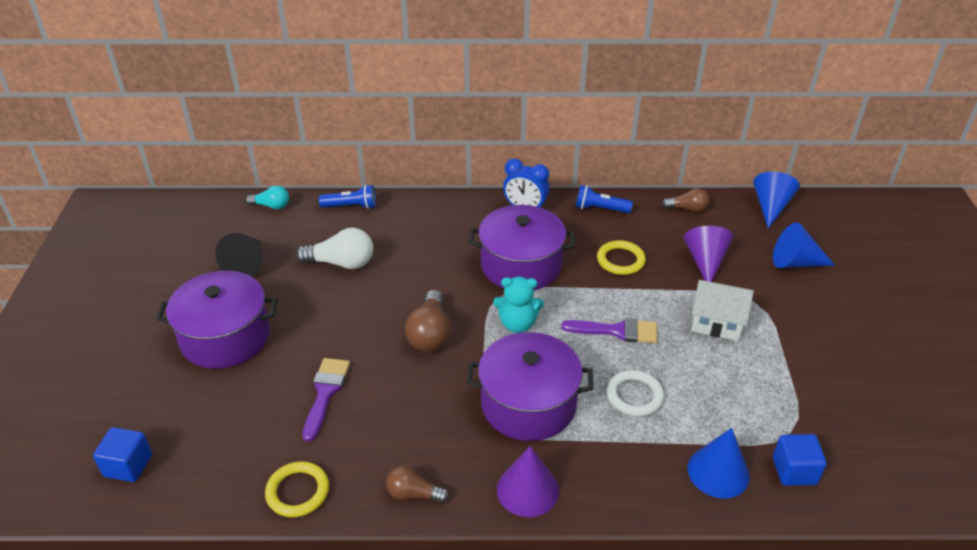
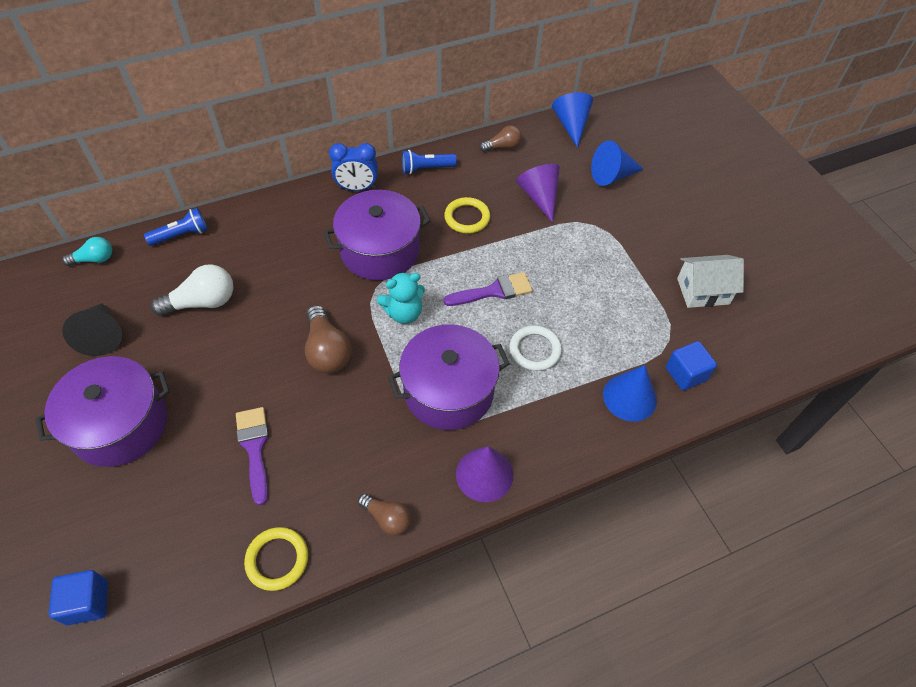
camera: 25 degrees left, 15 degrees up
(414, 494) = (387, 518): brown light bulb -> brown light bulb turned 135 degrees counterclockwise
(716, 322) = (572, 255): white house -> white house (703, 291)

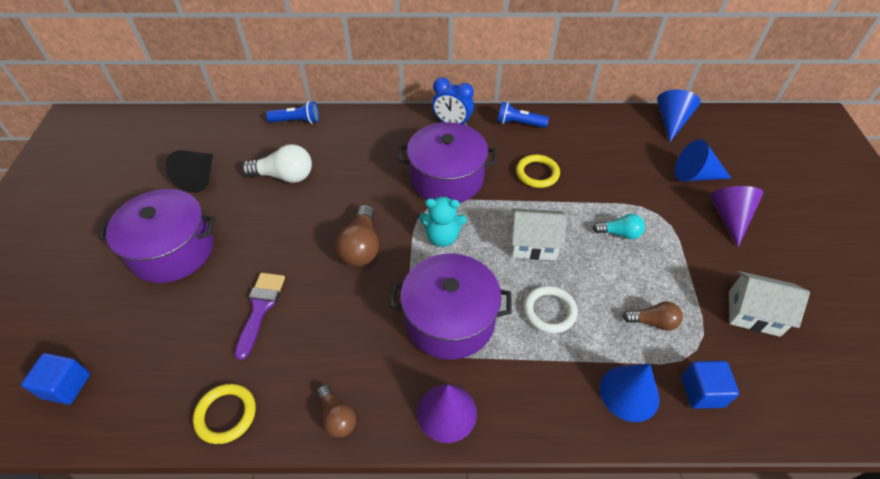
camera: 25 degrees right, 5 degrees down
(94, 259) = (226, 120): turquoise light bulb -> turquoise light bulb (619, 233)
(494, 291) = (533, 244): purple brush -> white house
(502, 147) = (597, 123): brown light bulb -> brown light bulb (653, 322)
(539, 197) = (614, 175): purple cone -> purple cone (729, 217)

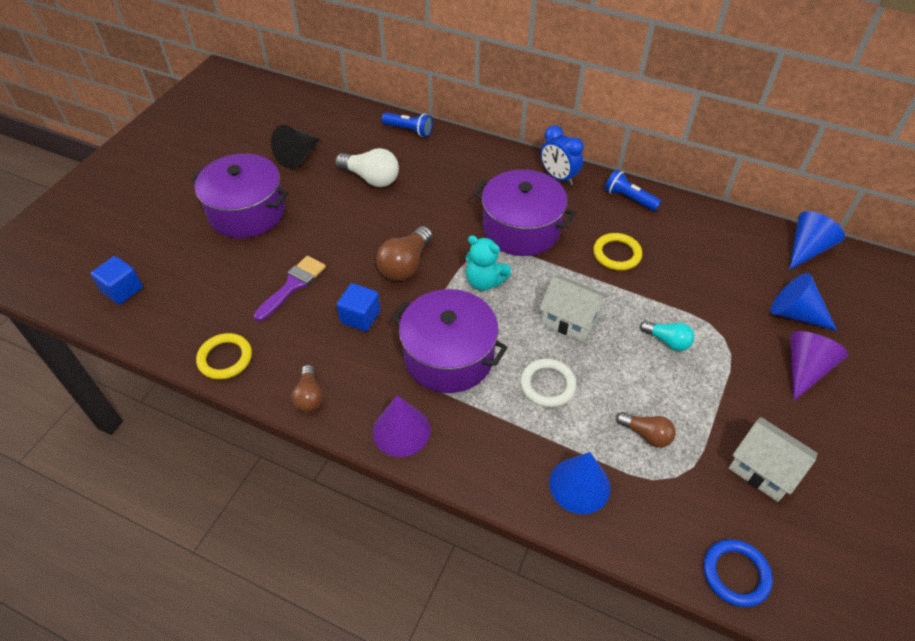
camera: 25 degrees right, 0 degrees up
(702, 392) = (654, 514): blue cube -> blue cube (360, 317)
(791, 415) = (735, 574): none -> blue ring

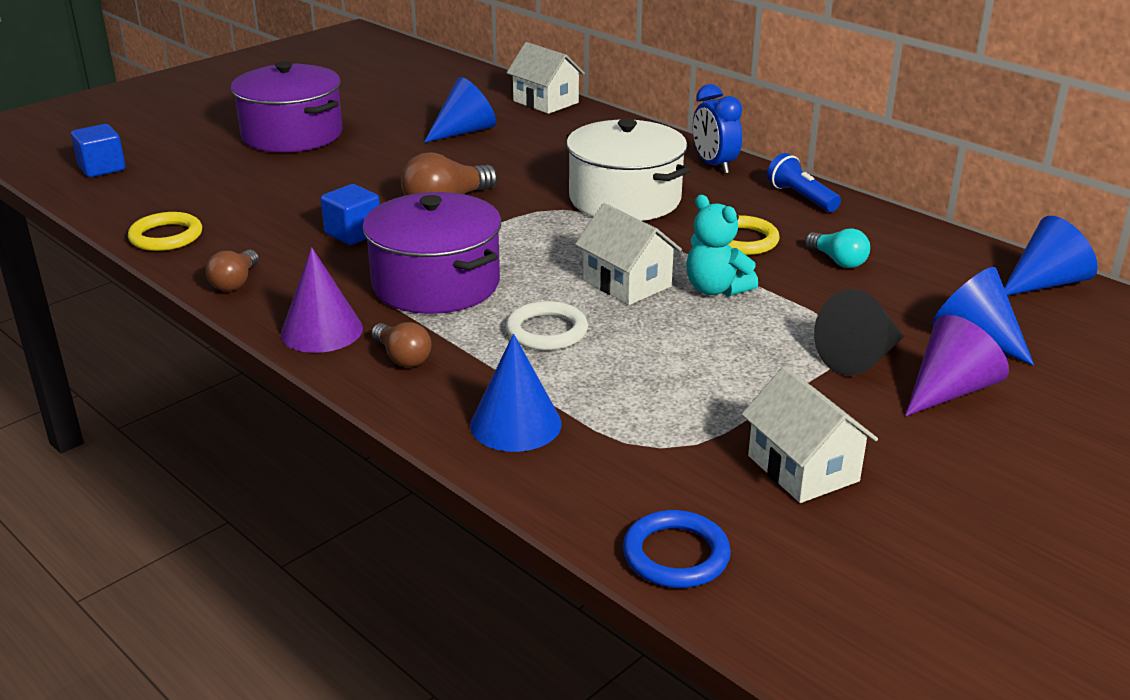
camera: 20 degrees right, 20 degrees down
(293, 285) = (295, 196): purple brush -> none
(298, 157) = (390, 103): black cone -> black cone (859, 358)
(371, 178) = (464, 131): white light bulb -> blue cone
(409, 130) = (545, 102): blue flashlight -> white house
(484, 281) = (537, 233): turquoise teddy bear -> turquoise teddy bear (716, 289)
(521, 229) = (625, 199): purple pot -> white pot
(646, 434) = (650, 401): brown light bulb -> brown light bulb (402, 357)
(667, 341) = (752, 326): turquoise light bulb -> turquoise light bulb (838, 261)

